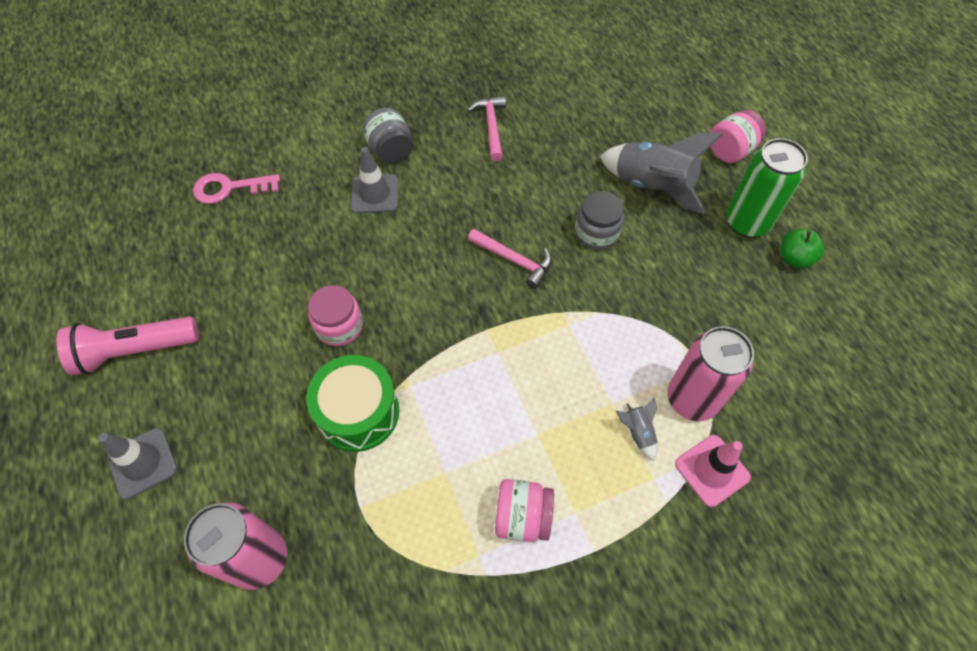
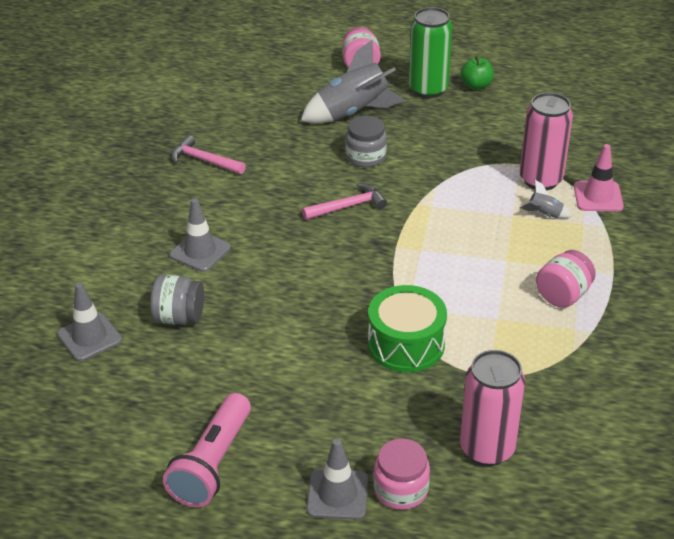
camera: 55 degrees left, 20 degrees down
(230, 188) = (89, 337): pink key -> grey traffic cone
(339, 326) = (315, 324): pink jar -> pink jar (401, 489)
(391, 151) = (163, 224): grey jar -> grey jar (179, 317)

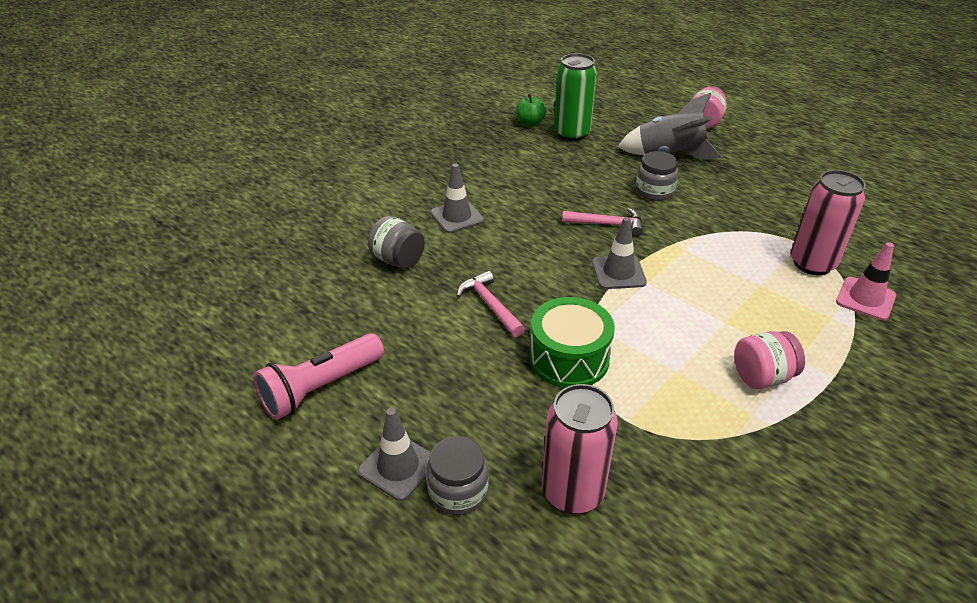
camera: 30 degrees right, 0 degrees up
(89, 337) = (320, 249): grey traffic cone -> grey traffic cone (618, 272)
(204, 160) = (517, 152): pink hammer -> pink hammer (490, 305)
(401, 489) = (458, 491): pink jar -> grey jar
(428, 89) = (753, 157): green can -> green can (571, 133)
(476, 86) = (802, 167): green apple -> green apple (530, 123)
(544, 214) = (794, 295): grey rocket -> none

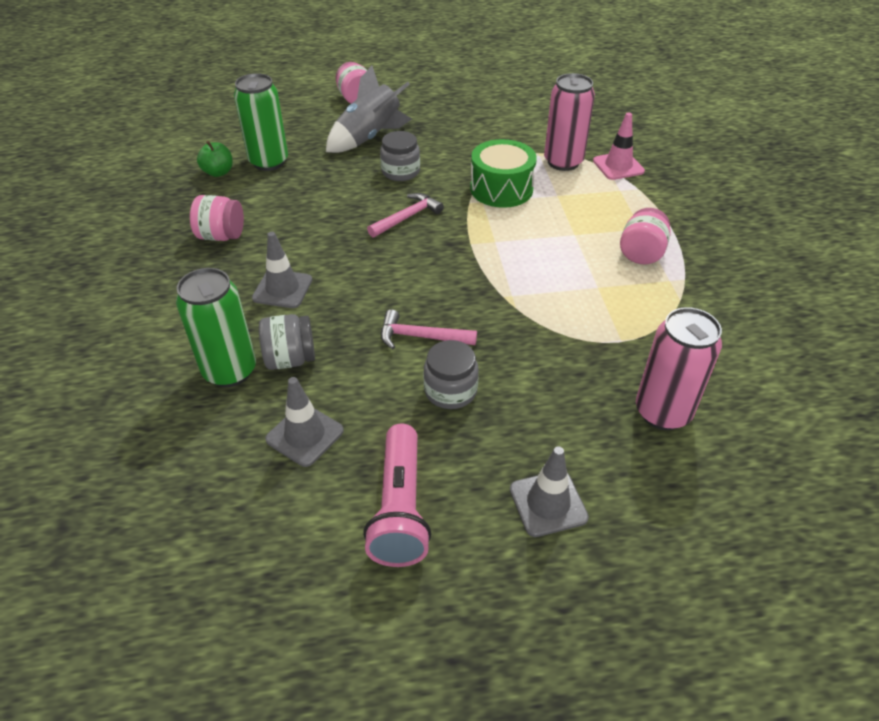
camera: 50 degrees left, 5 degrees up
(359, 242) = (230, 371): none -> green can
(458, 491) = (607, 479): grey jar -> grey jar (450, 391)
(472, 163) = (221, 236): none -> pink jar
(569, 358) = (530, 331): green drum -> green drum (501, 189)
(618, 272) = (467, 247): grey traffic cone -> grey traffic cone (304, 435)

